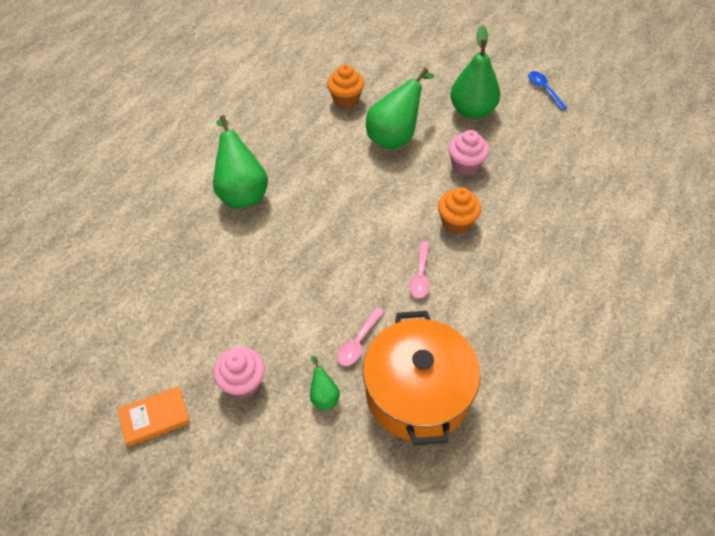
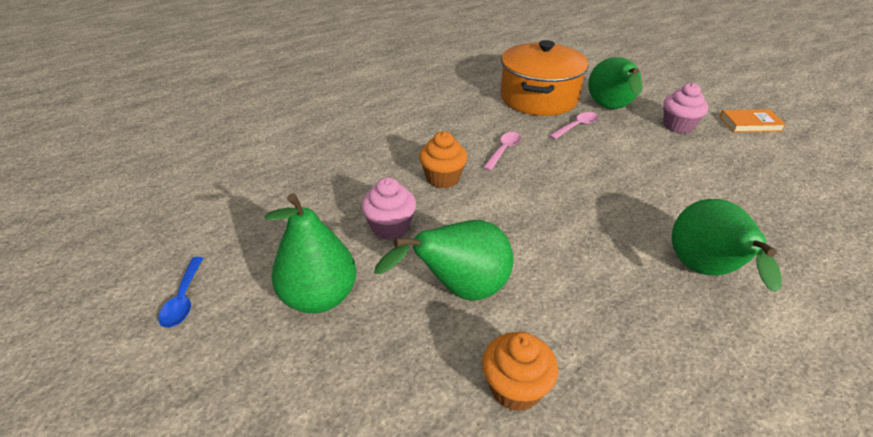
camera: 160 degrees left, 15 degrees down
(323, 396) = (611, 109): green pear -> green pear, size x2.18

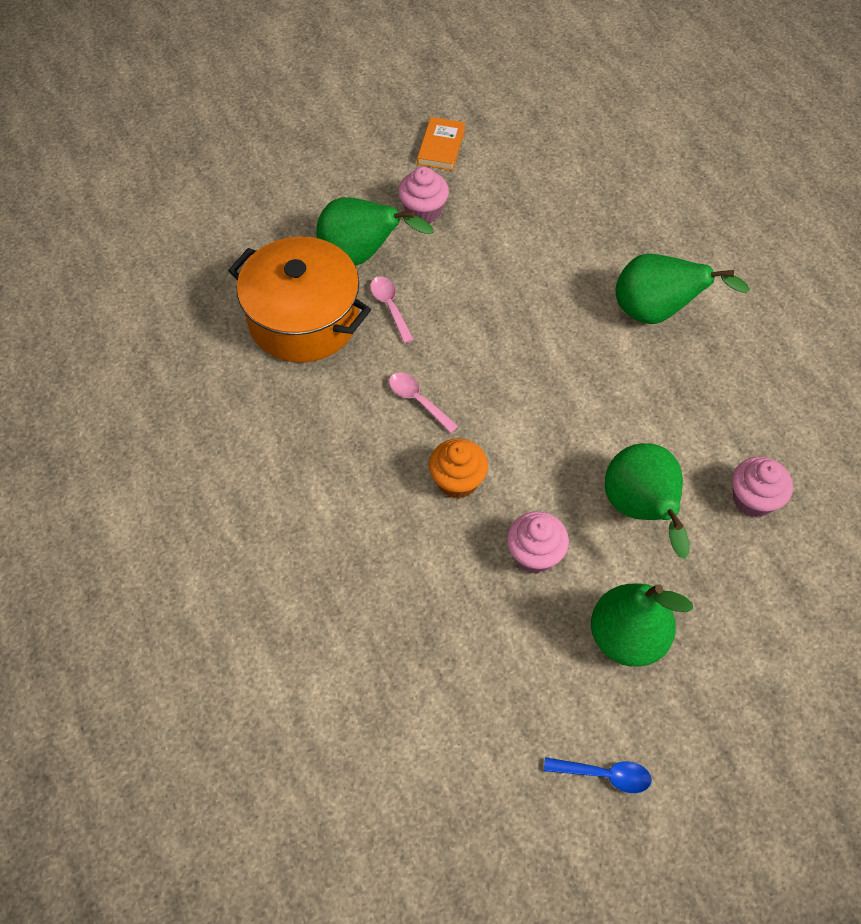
camera: 75 degrees left, 20 degrees up
(515, 388) = (753, 499): orange cupcake -> pink cupcake

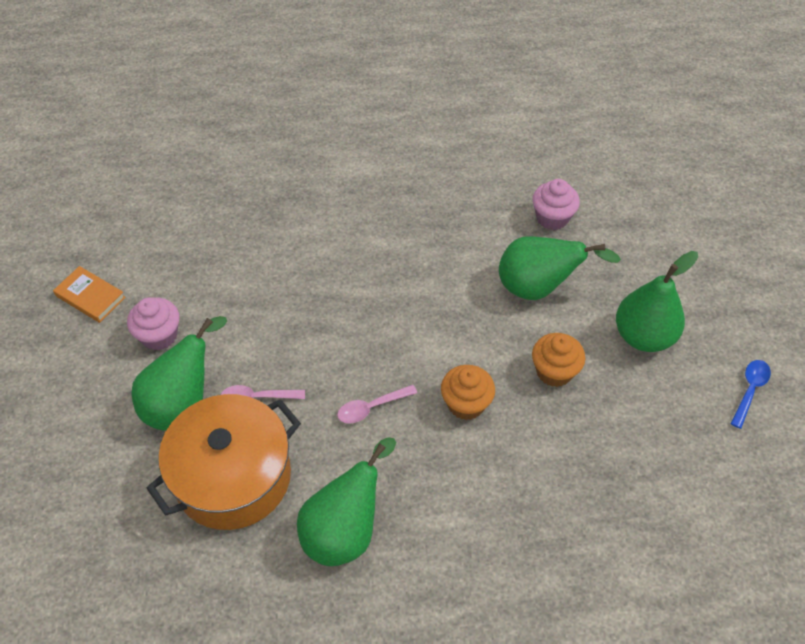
camera: 70 degrees left, 5 degrees down
(534, 554) = (554, 371): pink cupcake -> orange cupcake
(656, 312) = (360, 210): green pear -> green pear (345, 530)

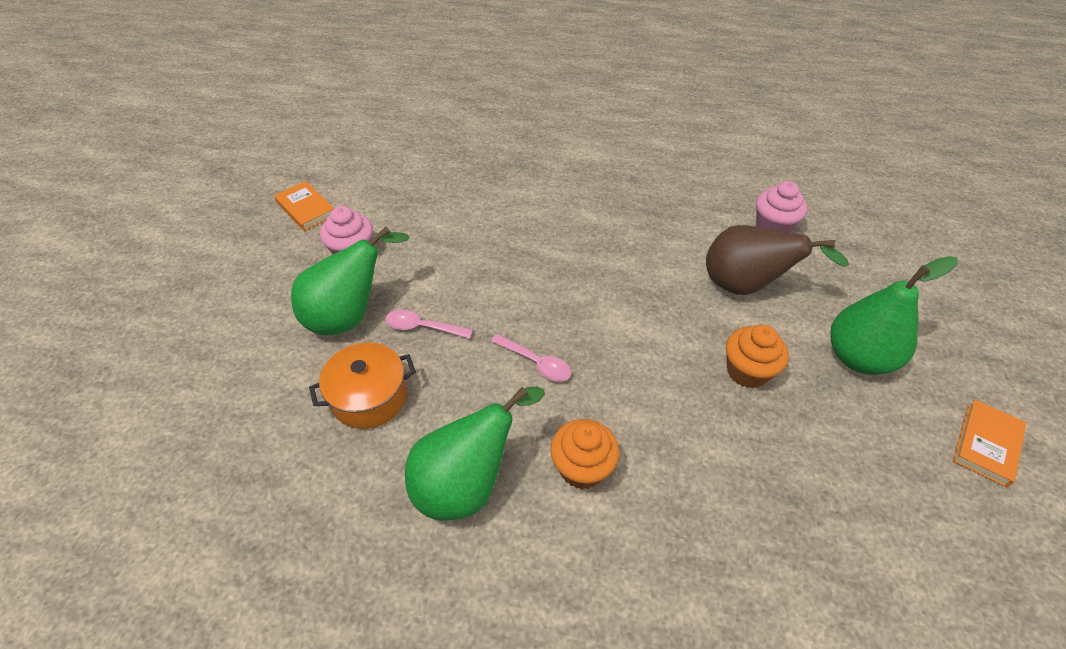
camera: 15 degrees right, 5 degrees down
(233, 477) = (369, 397): orange pot -> orange pot, size x0.59
(371, 408) = (536, 363): pink spoon -> pink spoon turned 135 degrees counterclockwise
(466, 404) = (639, 382): orange cupcake -> orange cupcake (582, 468)
(538, 287) = (745, 286): green pear -> brown pear
(750, 390) = (986, 445): blue spoon -> orange book

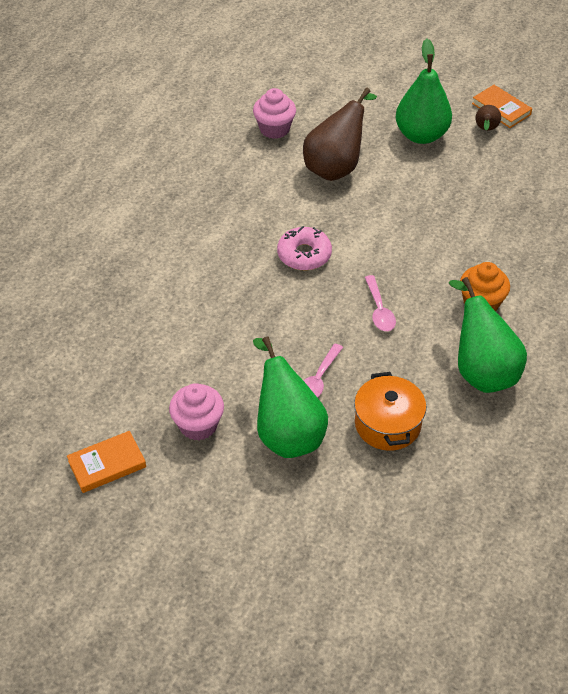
camera: 75 degrees left, 0 degrees up
(536, 363) = (379, 310): pink spoon -> pink spoon turned 120 degrees clockwise
(595, 284) = (304, 255): none -> pink donut
(747, 371) = (419, 194): orange cupcake -> none
(925, 430) = (485, 130): none -> brown pear

